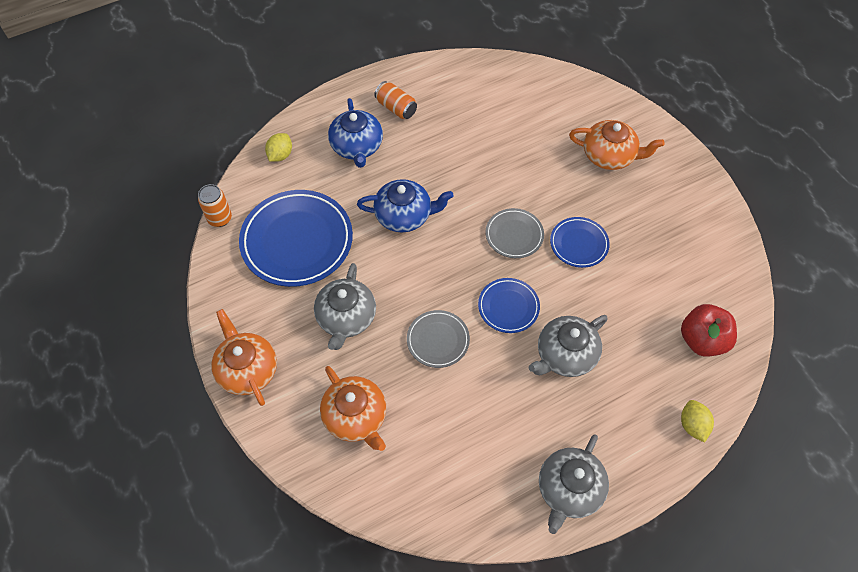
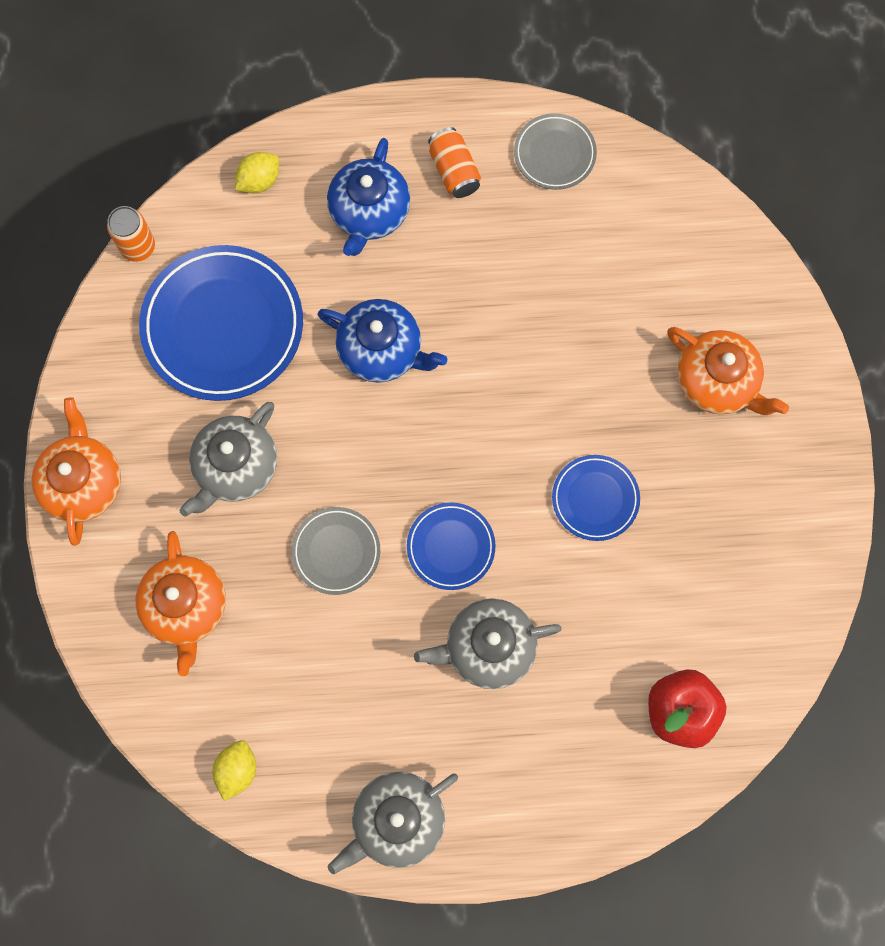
camera: 25 degrees right, 15 degrees up
(514, 235) = (514, 446): grey plate -> grey plate (554, 154)
(692, 425) = (598, 815): yellow lemon -> yellow lemon (237, 770)

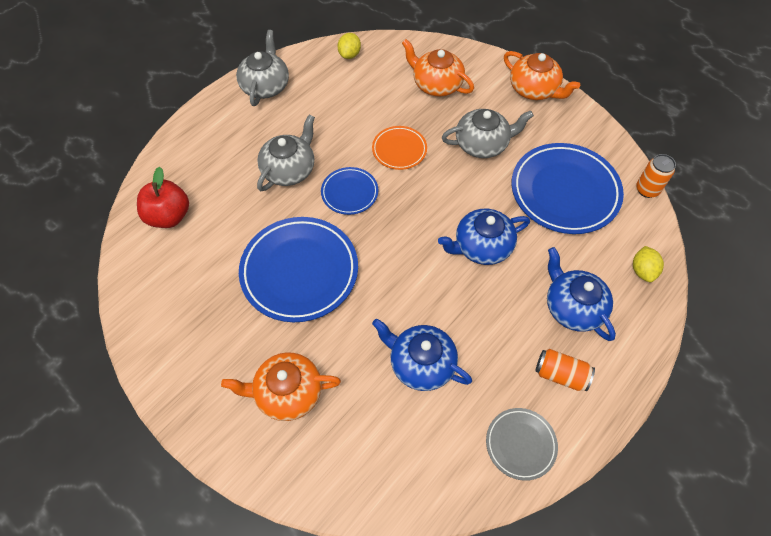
camera: 135 degrees right, 15 degrees down
(235, 467) = (482, 144): grey teapot -> grey teapot turned 90 degrees clockwise
(237, 770) = (349, 54): yellow lemon -> yellow lemon turned 45 degrees clockwise
(336, 551) = (399, 150): grey plate -> orange plate
(568, 295) = (421, 363): none -> blue teapot
(595, 499) = (299, 271): blue plate -> blue plate, size x1.91

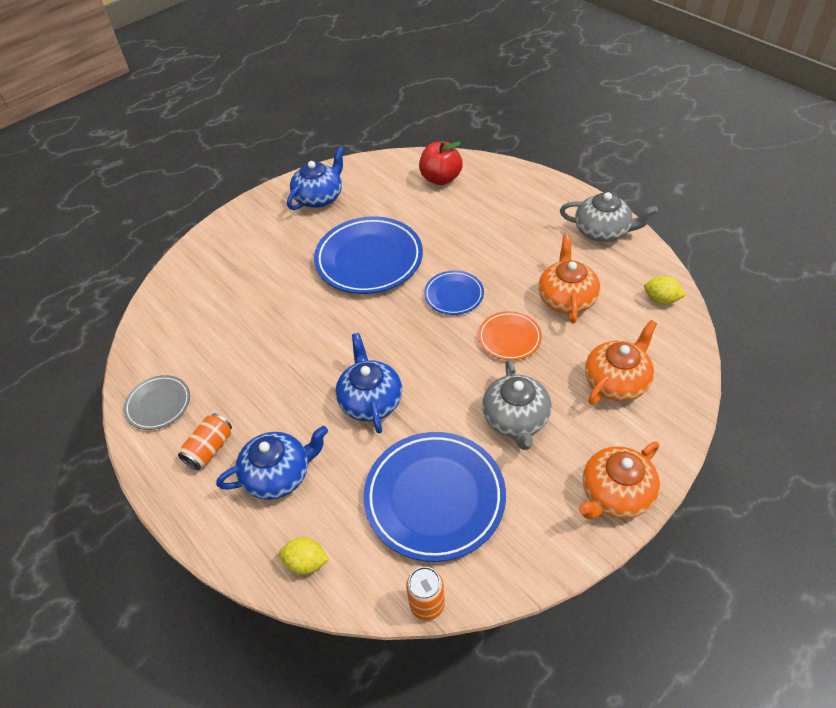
camera: 100 degrees right, 10 degrees down
(287, 392) = (259, 253): orange teapot -> orange teapot (566, 298)
(289, 169) = (487, 251): grey teapot -> none
(421, 363) = (256, 339): blue teapot -> blue teapot (319, 197)

